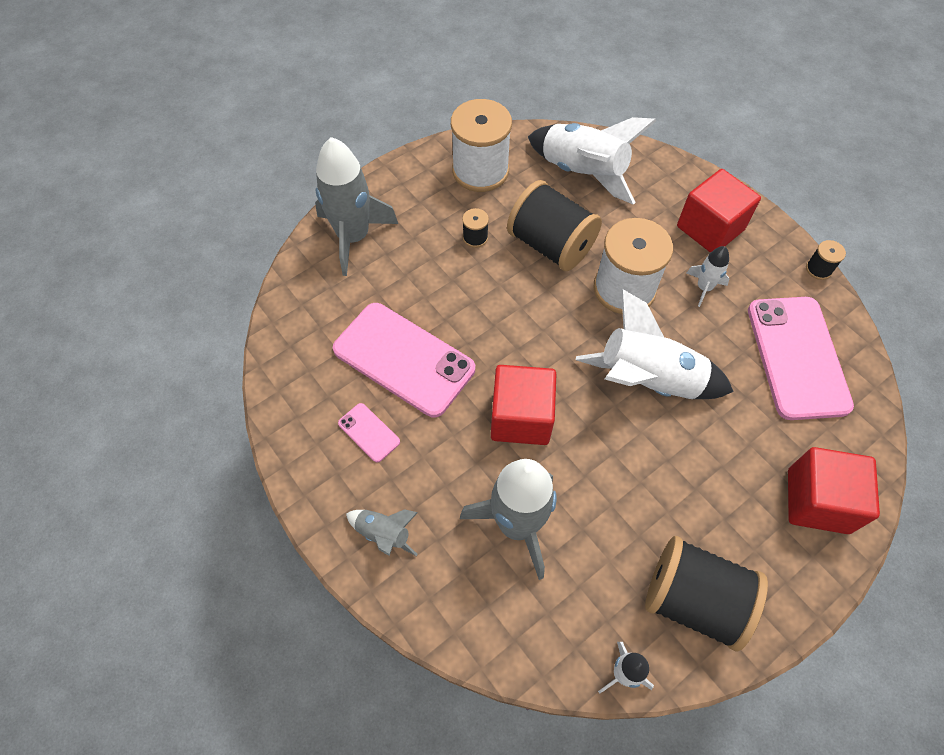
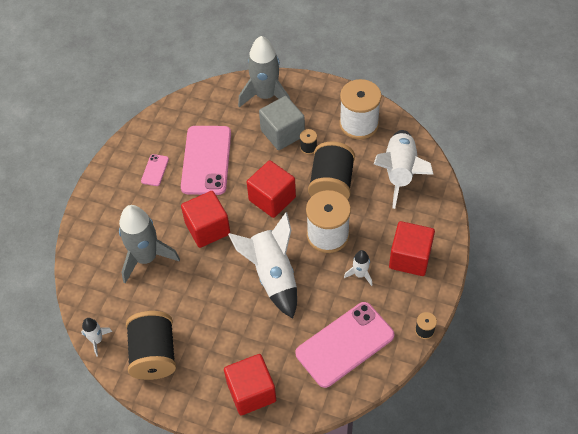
camera: 60 degrees right, 5 degrees down
(384, 534) = (106, 206): grey rocket -> none
(430, 251) = (282, 133): none -> grey cube
(526, 317) = (272, 199): none -> red cube

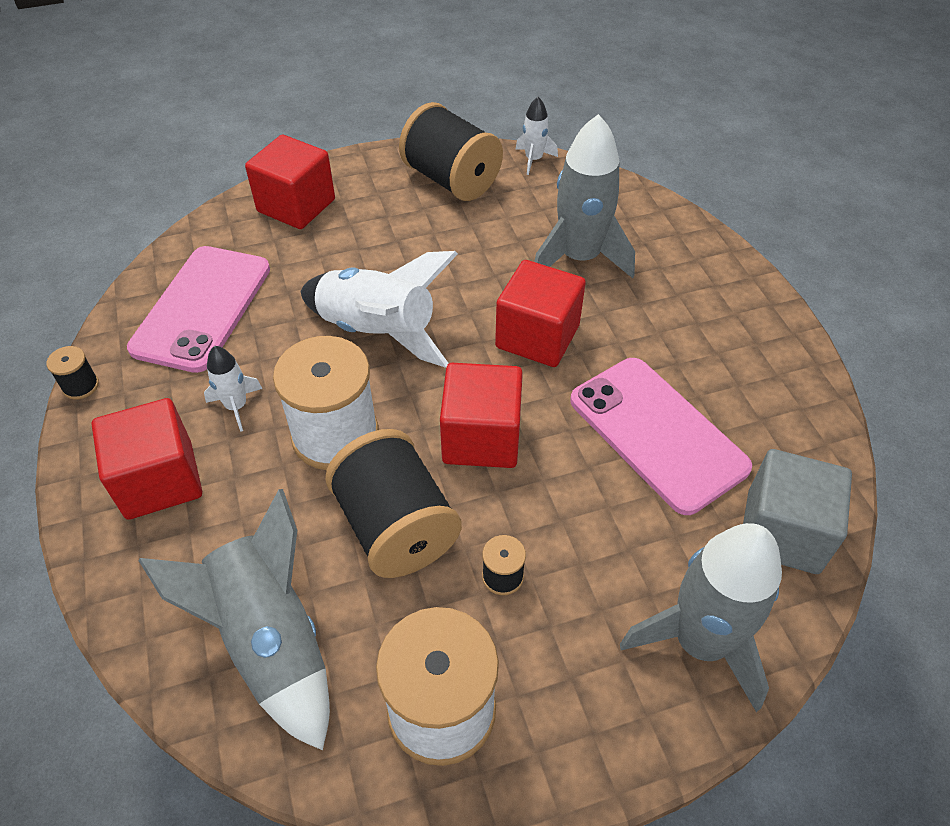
camera: 140 degrees right, 5 degrees down
(155, 170) = (715, 368): pink phone -> none
(282, 133) = (580, 574): grey cube -> grey cube (782, 532)
(400, 173) = (271, 641): white rocket -> grey rocket

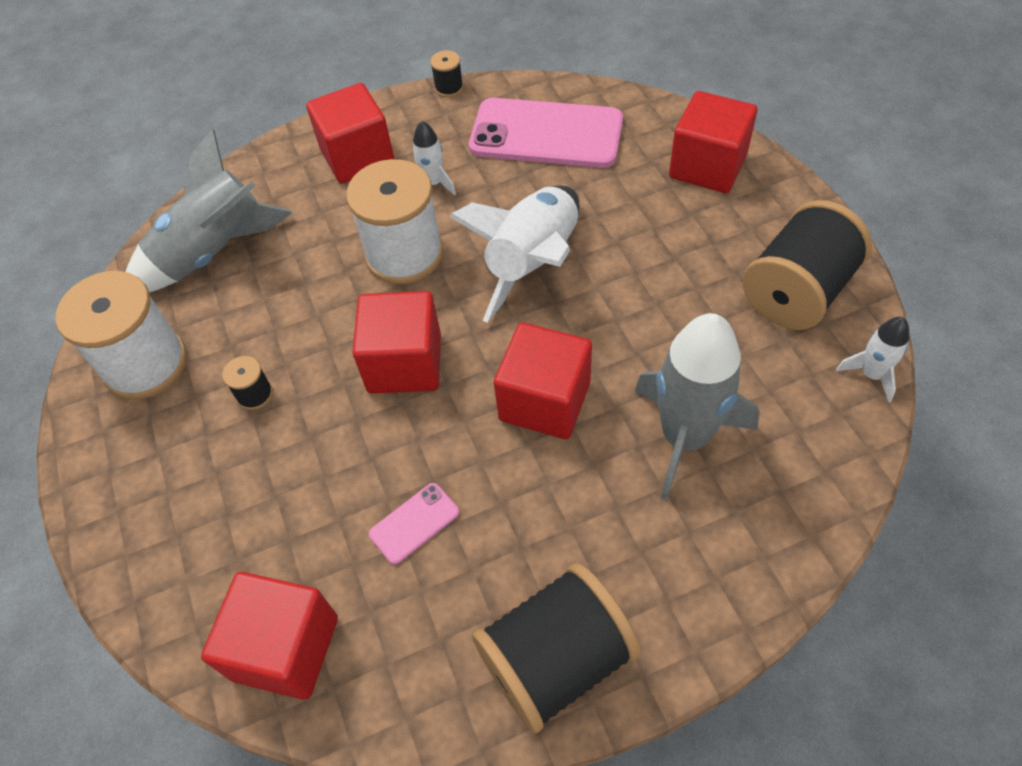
camera: 90 degrees right, 5 degrees up
(396, 527) = (308, 312): black spool -> black spool (556, 660)
(657, 434) = (414, 523): pink phone -> pink phone, size x0.44
(700, 642) = (174, 557): grey rocket -> none
(782, 532) = (286, 648): grey cube -> red cube

